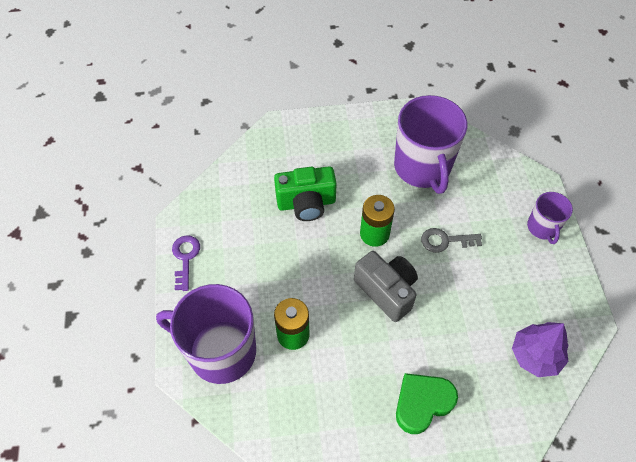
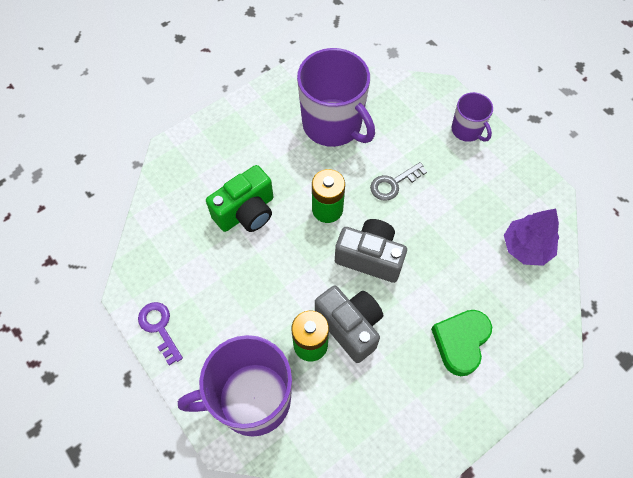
camera: 30 degrees left, 5 degrees up
(334, 338) = (350, 326): none -> grey camera

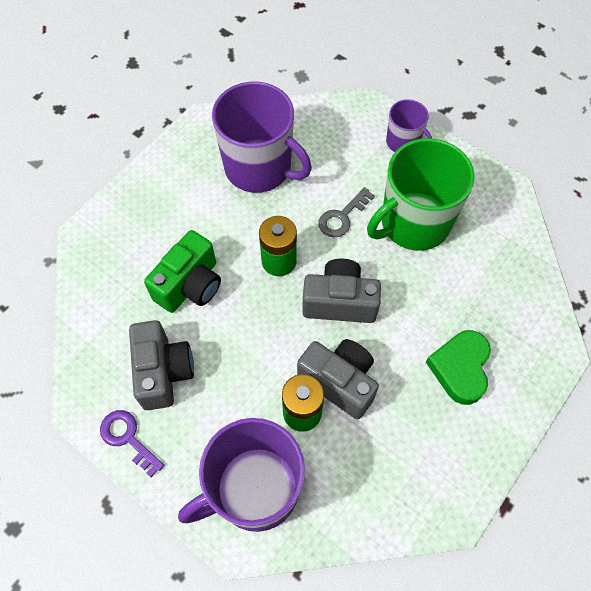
camera: 15 degrees left, 0 degrees up
(204, 280) = (163, 372): none -> grey camera
(455, 204) = (413, 223): none -> green mug
(526, 247) = (499, 251): purple tree -> none

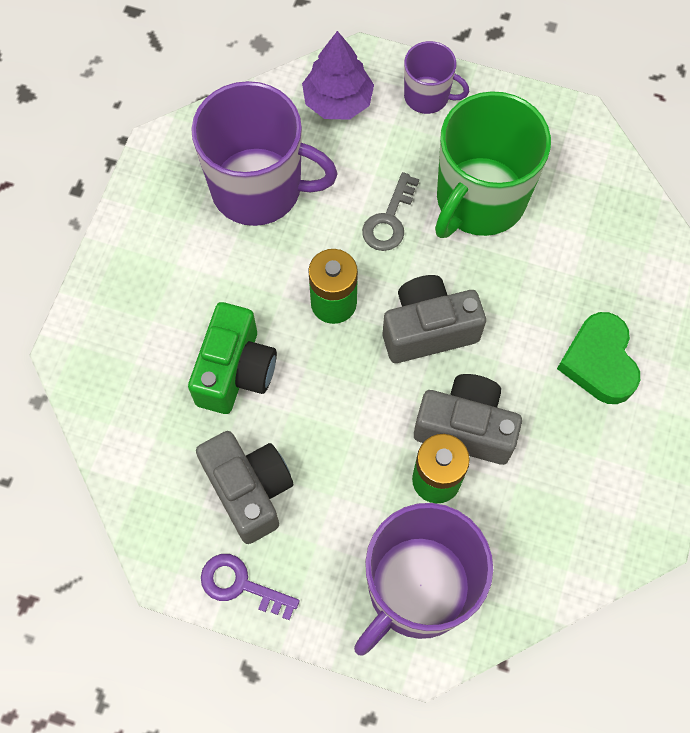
camera: 20 degrees left, 5 degrees up
(338, 127) = (338, 101): none -> purple tree

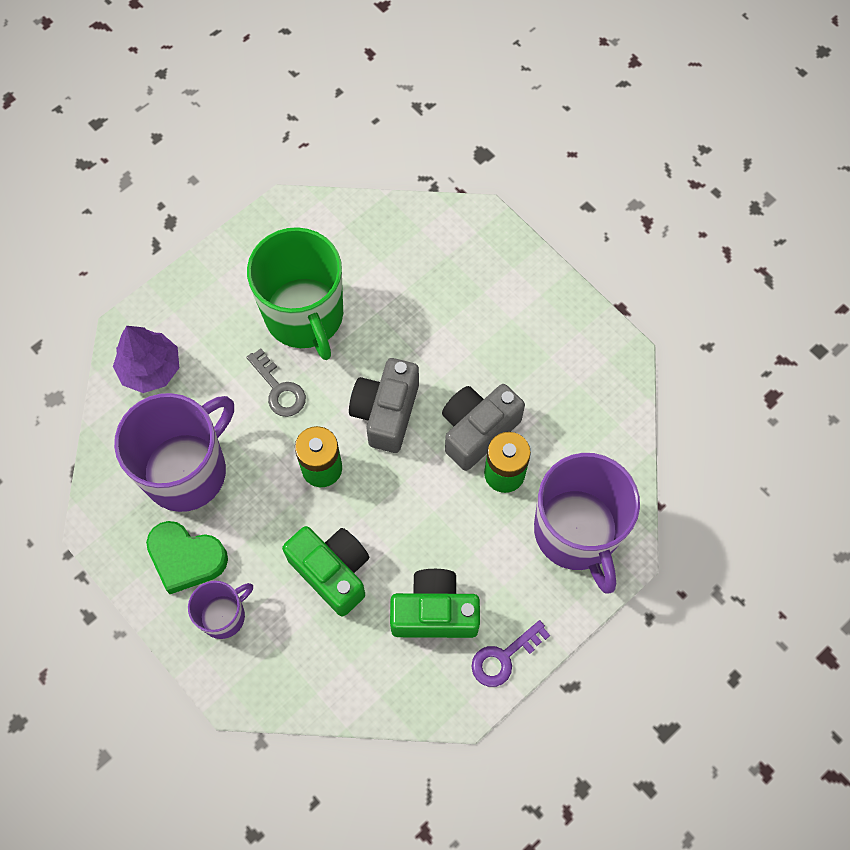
camera: 60 degrees left, 0 degrees up
(249, 490) = (434, 612): grey camera -> green camera
(428, 96) = (192, 301): purple mug -> purple mug (224, 615)
(599, 362) = (483, 312): green heart -> green heart (186, 558)

